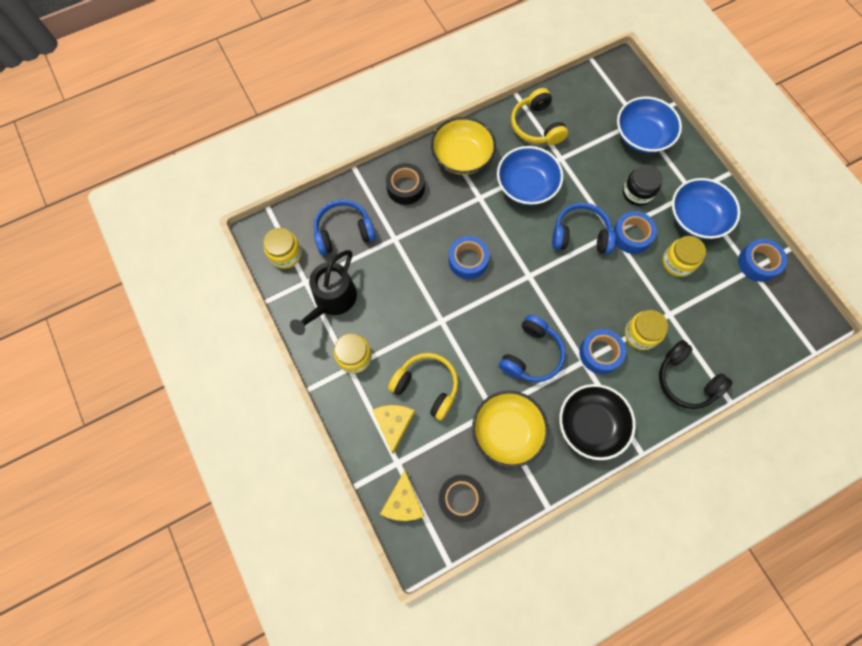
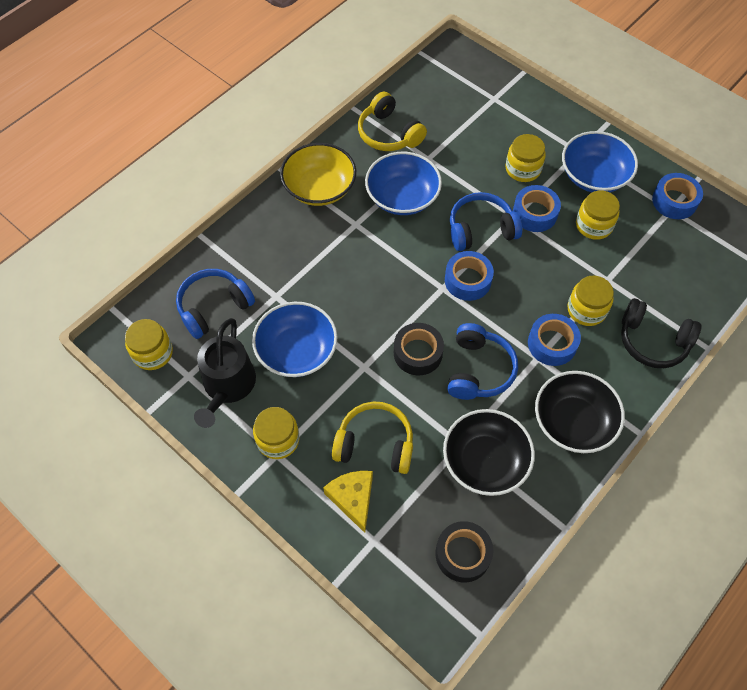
camera: 20 degrees left, 10 degrees down
(403, 502) = (398, 583): yellow cheese -> none
(405, 187) = (268, 238): black tape -> black tape (418, 353)
(468, 260) = (368, 293): blue tape -> blue tape (467, 280)
(507, 431) = (485, 461): yellow bowl -> black bowl
(637, 192) = (523, 169): black jar -> yellow jar
(642, 136) = (504, 112): blue bowl -> blue bowl (297, 351)

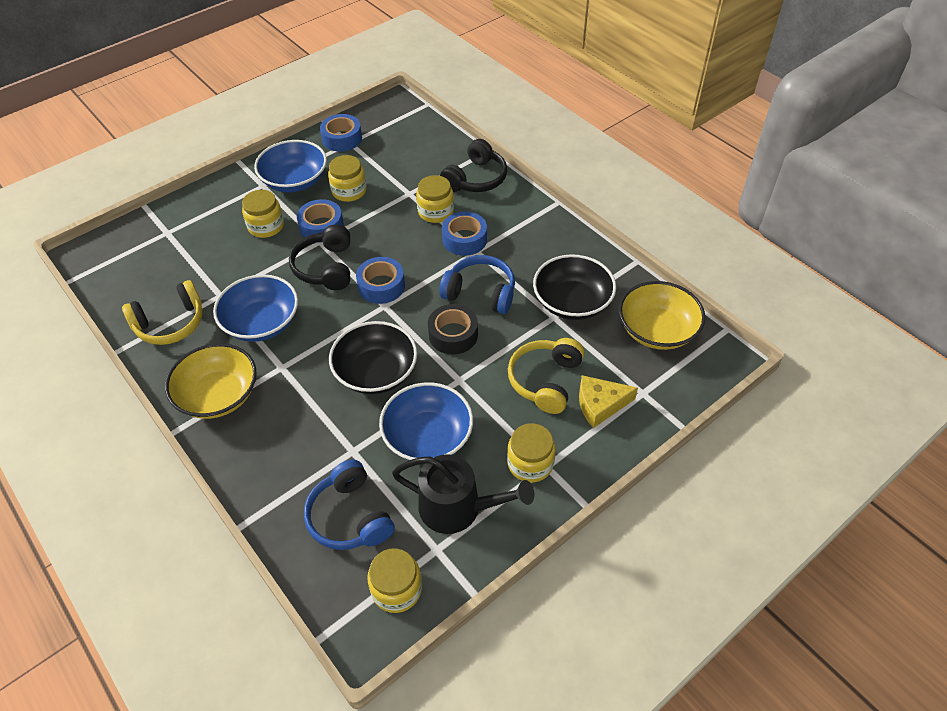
camera: 80 degrees left, 10 degrees down
(463, 554) = (657, 330): black tape -> yellow bowl
(481, 229) = (326, 267): blue headphones -> black headphones
(573, 422) = (542, 239): black bowl -> black bowl (376, 372)

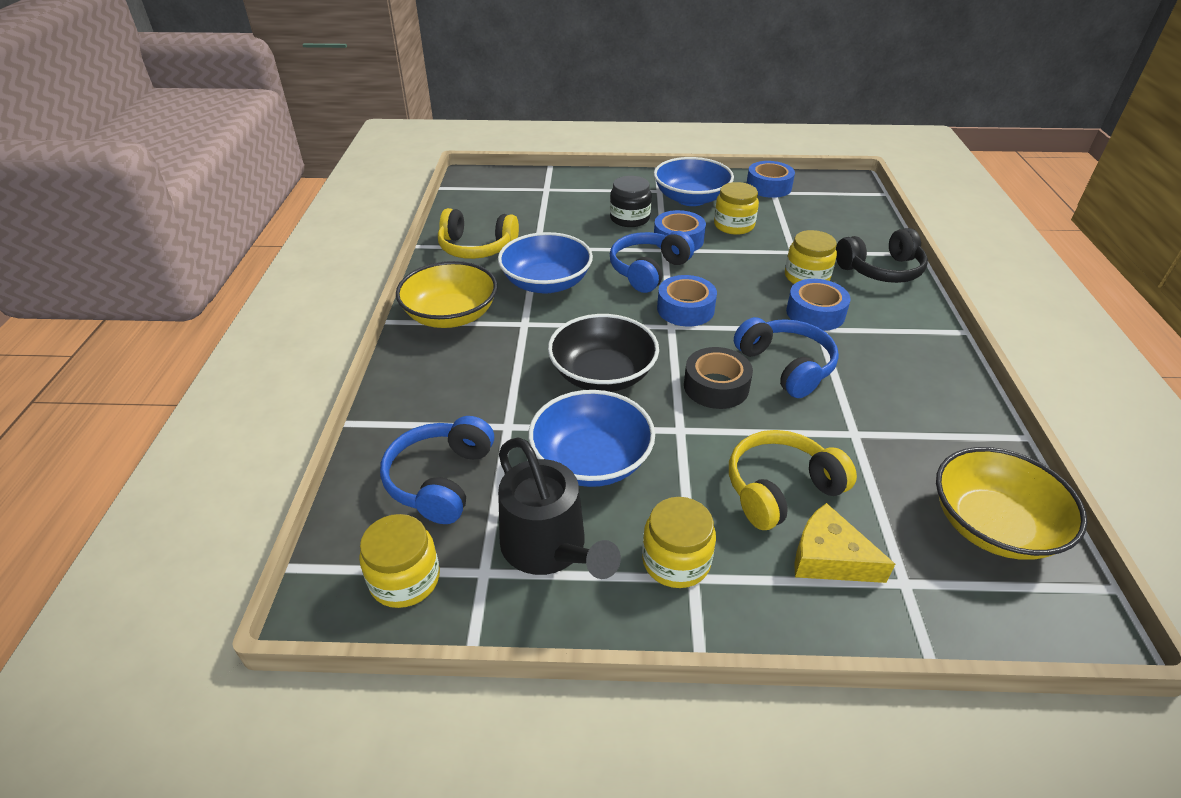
camera: 40 degrees right, 10 degrees down
(266, 226) = (629, 218): yellow jar -> black jar
(326, 267) = (648, 270): black headphones -> blue headphones
(572, 302) = (893, 432): black bowl -> none

